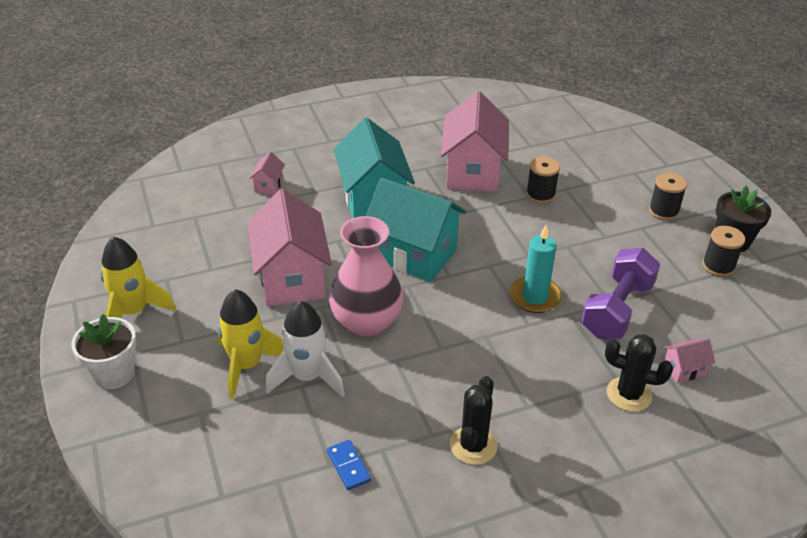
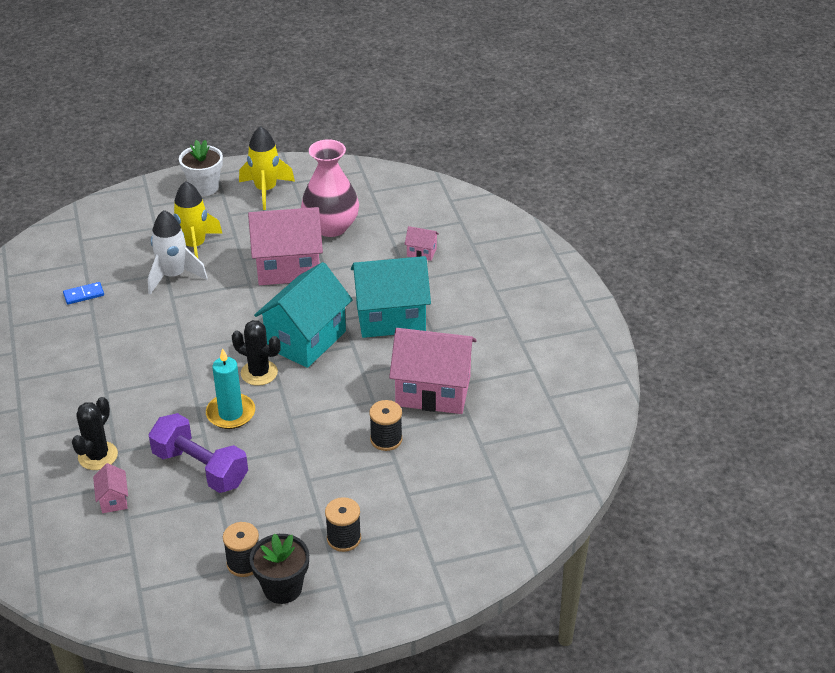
camera: 95 degrees right, 0 degrees up
(366, 322) = (225, 308): pink vase -> pink vase (331, 227)
(473, 445) = (79, 357): black cactus -> black cactus (259, 373)

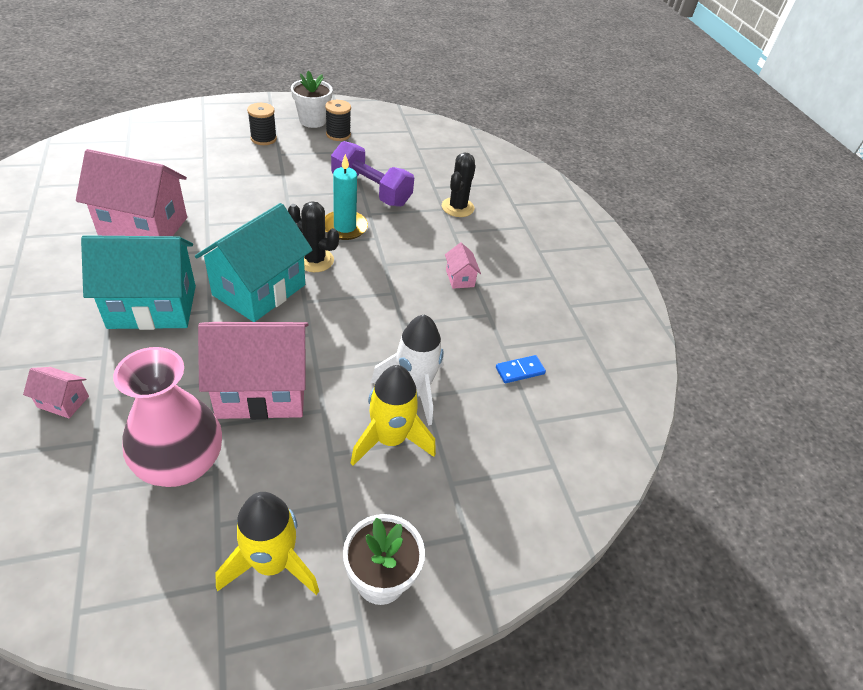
camera: 175 degrees right, 5 degrees up
(113, 499) = (437, 178): pink house -> pink house (460, 278)
(282, 588) = (312, 121): black flower pot -> white flower pot
(386, 439) = (207, 193): black spool -> none

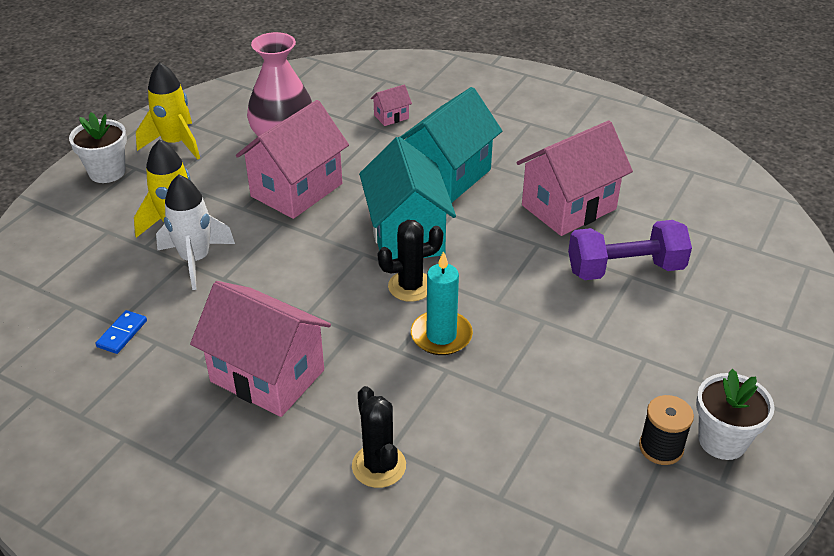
camera: 140 degrees right, 5 degrees down
(263, 139) = (696, 362): black spool -> none
(371, 190) = (491, 400): purple dumbbell -> purple dumbbell (625, 269)
(460, 278) = (267, 375): pink house -> pink house, size x2.36

